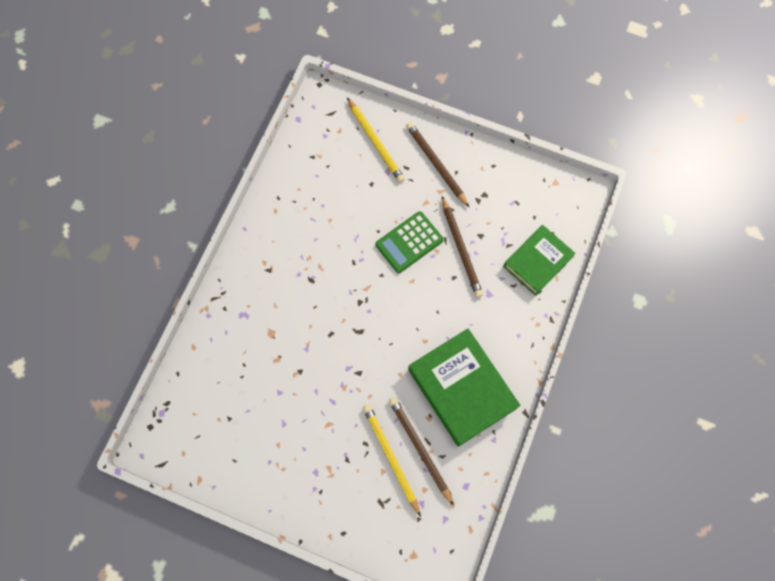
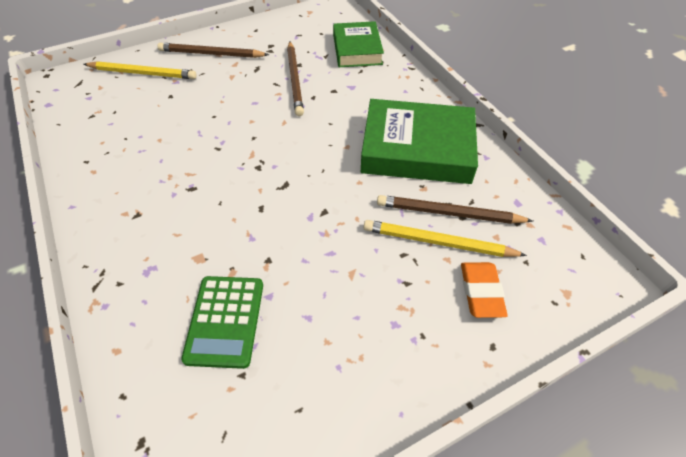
camera: 50 degrees left, 20 degrees down
(374, 505) = (481, 292): none -> orange eraser
(409, 242) = (249, 104): green calculator -> green calculator (225, 321)
(461, 248) = (294, 80): brown pencil -> brown pencil turned 60 degrees clockwise

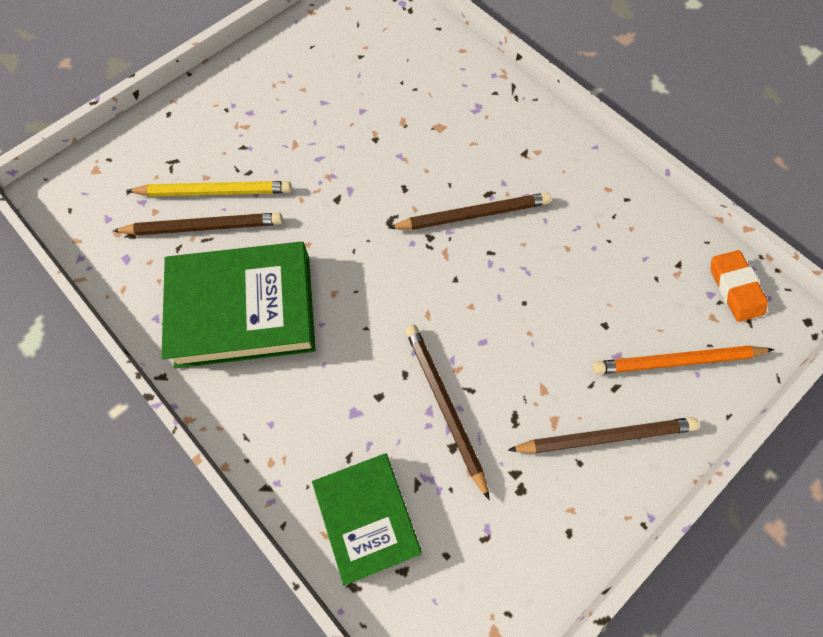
camera: 165 degrees right, 15 degrees up
(142, 73) = (677, 361): yellow pencil -> orange pencil
(215, 175) = (473, 215): none -> brown pencil
(225, 321) = (390, 85): green calculator -> none
(481, 292) = (174, 153): orange eraser -> orange eraser (734, 288)

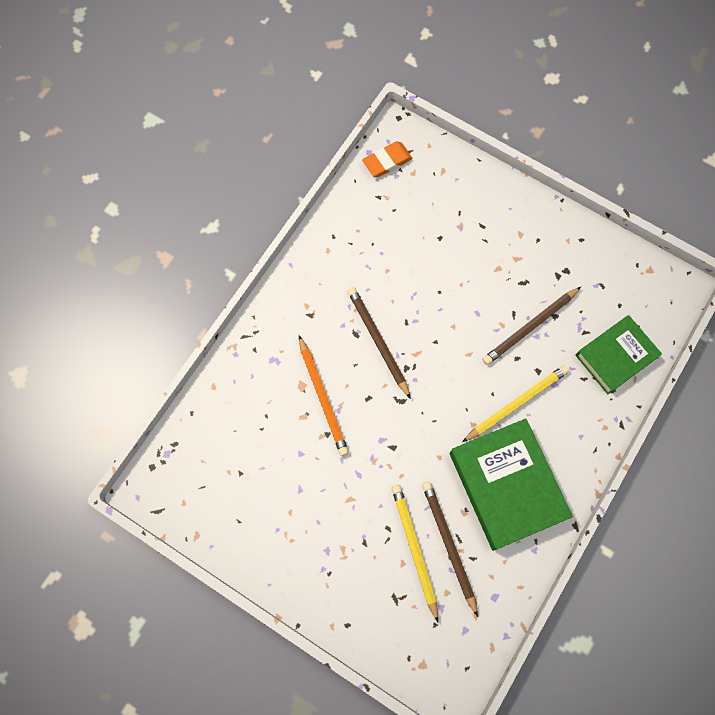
camera: 105 degrees left, 5 degrees up
(342, 353) = (516, 404): none -> yellow pencil
(604, 437) = (517, 228): brown pencil -> none
(677, 361) = (451, 191): orange pencil -> orange pencil (322, 397)

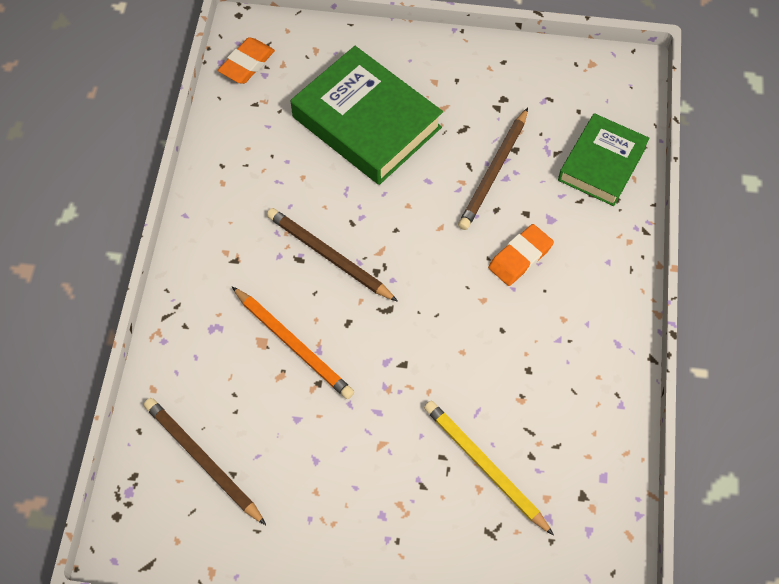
camera: 25 degrees left, 10 degrees down
(449, 545) = (522, 443): brown pencil -> brown pencil (203, 460)
(507, 485) = (554, 349): green book -> green book (366, 122)
(516, 404) = (520, 257): yellow pencil -> orange eraser

